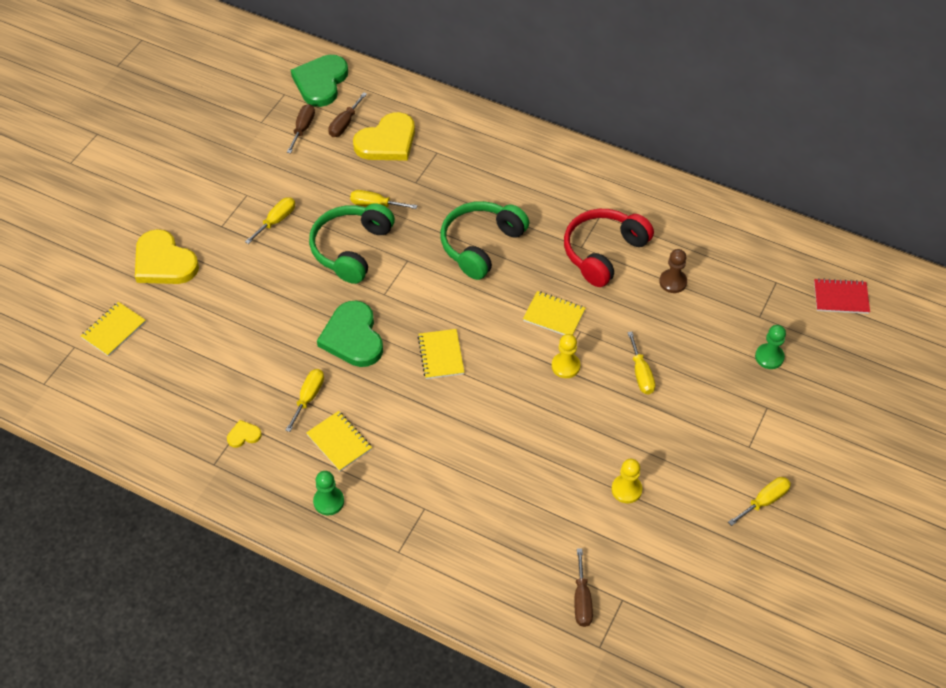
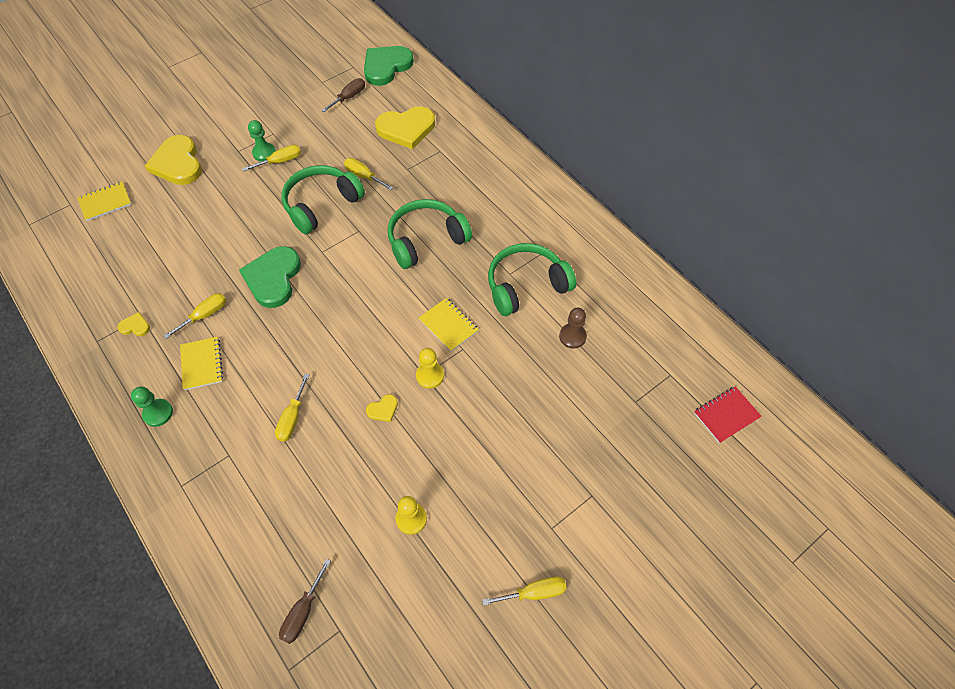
camera: 25 degrees right, 5 degrees up
(344, 124) = (383, 104): brown screwdriver -> none
(441, 355) = (332, 322): yellow notebook -> none
(541, 412) = (383, 409): none -> yellow heart
(603, 252) = (526, 285): red headphones -> green headphones
(641, 374) = (492, 411): yellow screwdriver -> yellow screwdriver (292, 418)
(769, 357) = (622, 445): green pawn -> green pawn (264, 153)
(841, 297) = (726, 415): red notebook -> red notebook turned 60 degrees counterclockwise

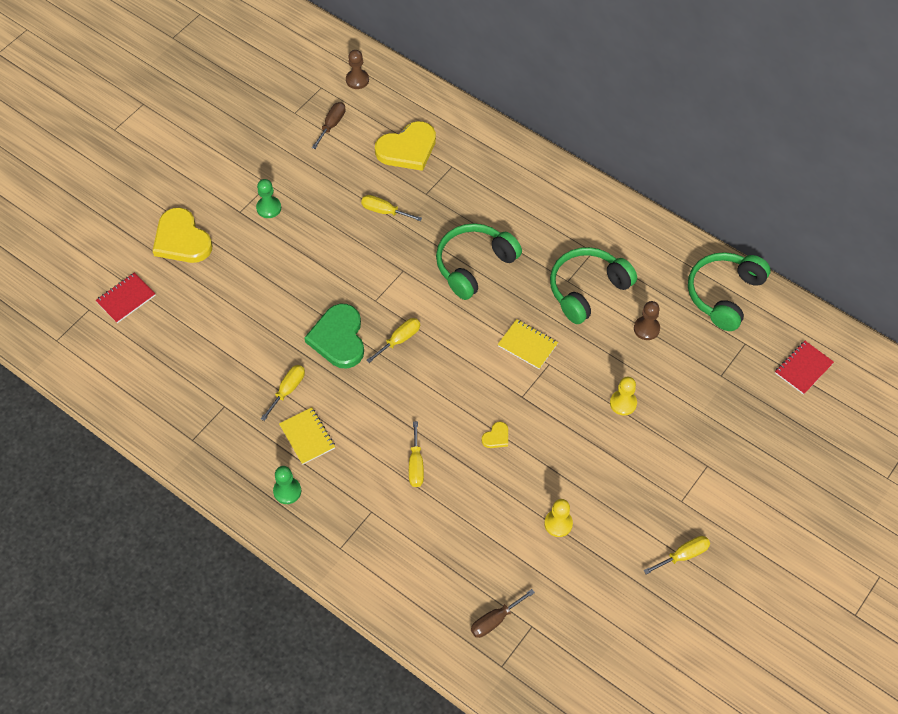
camera: 15 degrees left, 0 degrees up
(105, 202) = (126, 299): yellow notebook -> red notebook
(135, 326) = (223, 417): yellow heart -> none
(280, 161) = (290, 214): yellow screwdriver -> yellow screwdriver (399, 340)
(303, 612) = (495, 620): brown screwdriver -> brown screwdriver turned 45 degrees clockwise
(321, 204) = (353, 251): green headphones -> green headphones (724, 294)
(386, 66) = (357, 80): green heart -> brown pawn
(430, 376) = (528, 396): yellow pawn -> yellow pawn (623, 403)

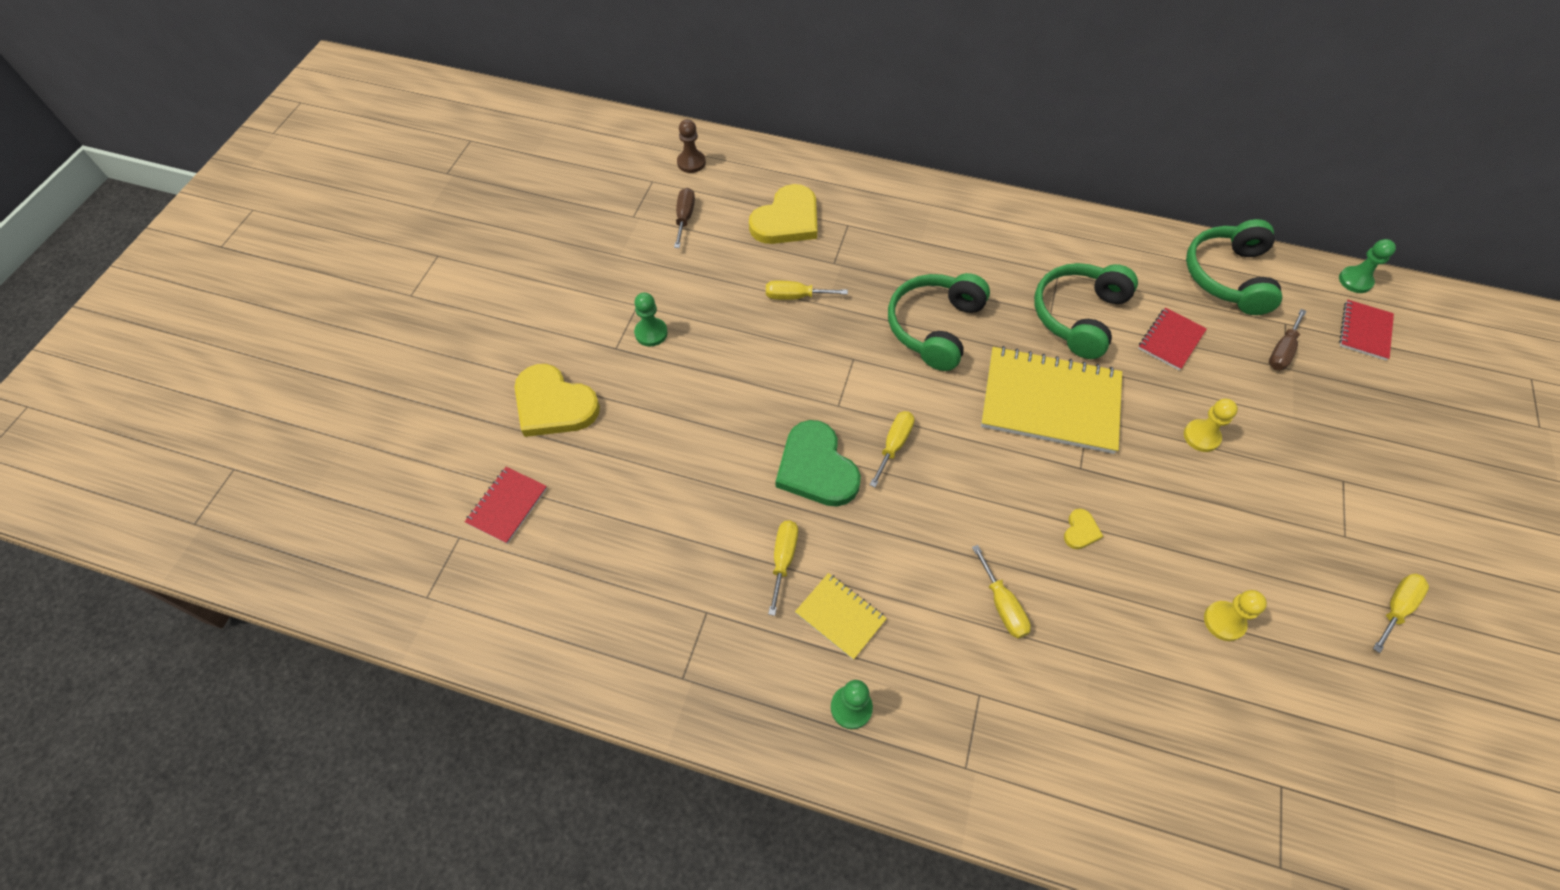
camera: 20 degrees left, 0 degrees up
(495, 620) = (1230, 797): brown screwdriver -> brown screwdriver (1282, 351)
(527, 345) = (1050, 402): yellow notebook -> yellow notebook, size x2.03
(646, 329) = (1171, 340): brown pawn -> red notebook
(825, 328) = (1355, 281): none -> green pawn

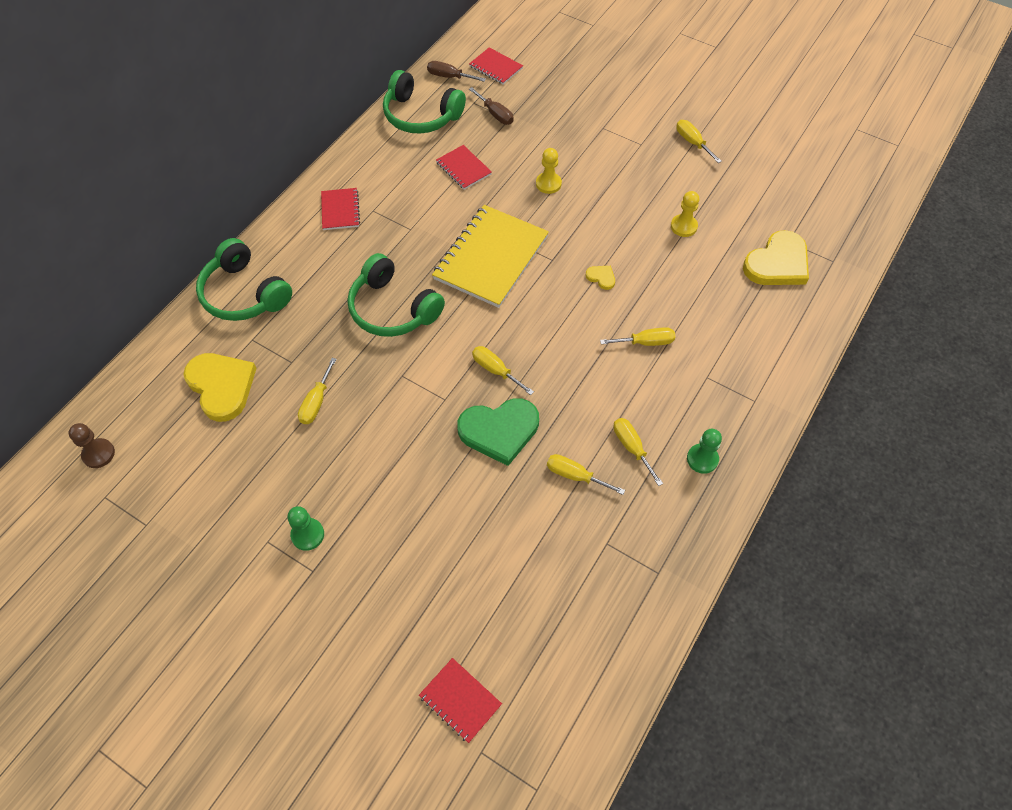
camera: 75 degrees left, 0 degrees up
(554, 404) = (359, 641): yellow heart -> yellow heart (777, 263)
(684, 218) = (173, 476): brown screwdriver -> brown screwdriver (449, 77)
(840, 616) = (632, 448): yellow notebook -> yellow screwdriver
(1042, 244) = (340, 210): none -> red notebook
(1078, 316) = (420, 213): green headphones -> green headphones (244, 294)
(1355, 281) = (453, 53): green pawn -> none

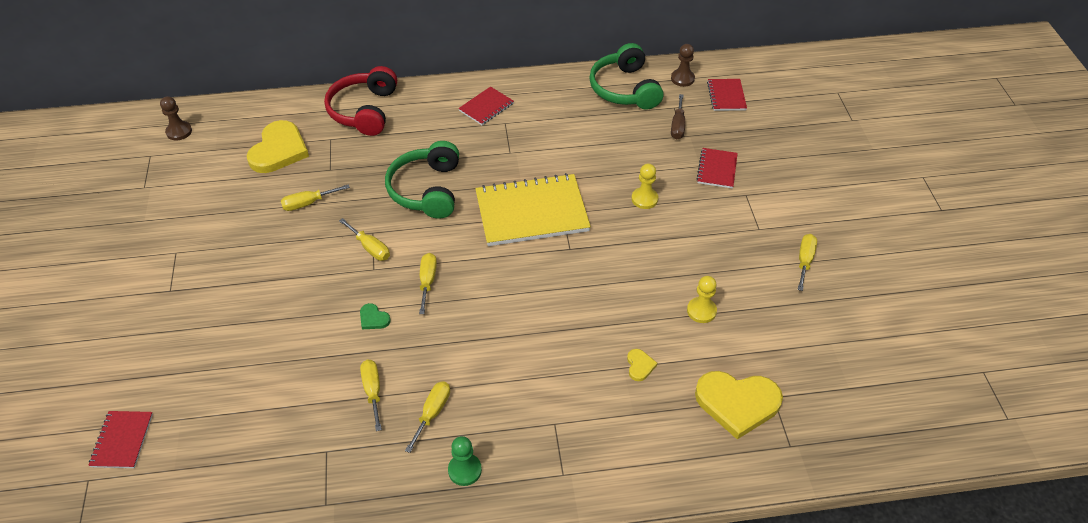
camera: 50 degrees right, 10 degrees down
(244, 294) = (364, 110): green headphones -> red headphones
(307, 535) = (196, 269): green pawn -> none
(449, 77) = (682, 79): brown screwdriver -> brown pawn
(463, 168) = (601, 143): red notebook -> red notebook (717, 169)
(499, 431) = (373, 318): green heart -> green heart, size x0.43
(601, 277) = (585, 290): yellow heart -> yellow heart (640, 366)
(646, 342) = (548, 359): yellow screwdriver -> yellow screwdriver (370, 248)

